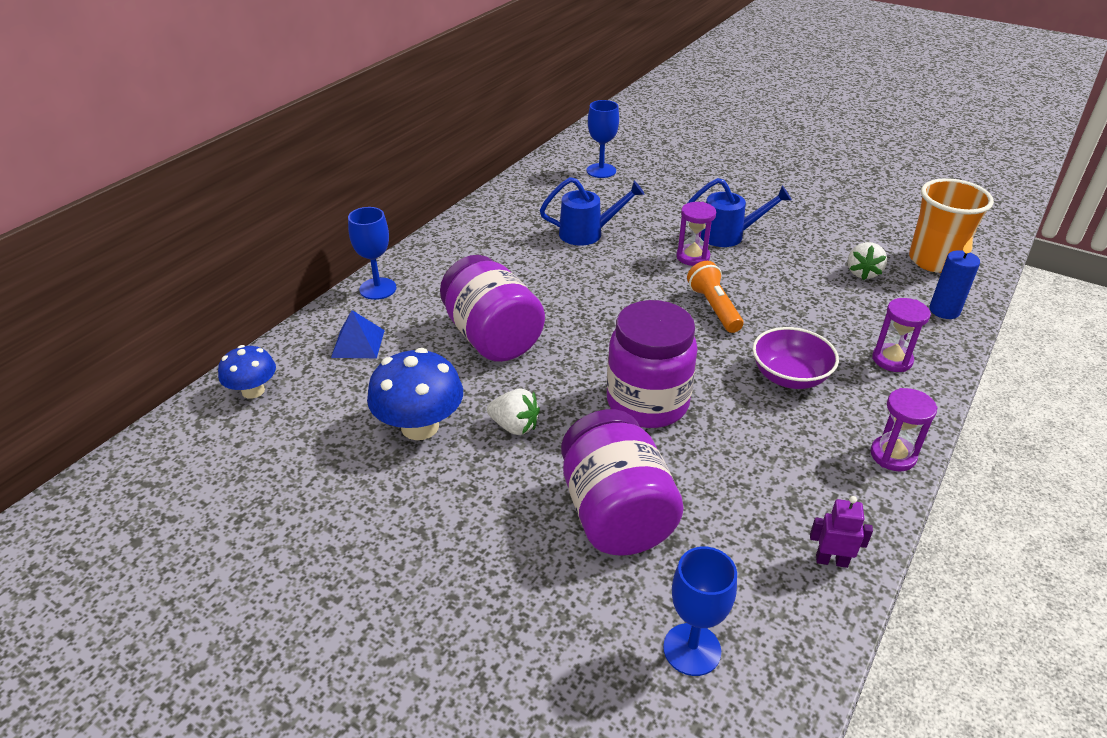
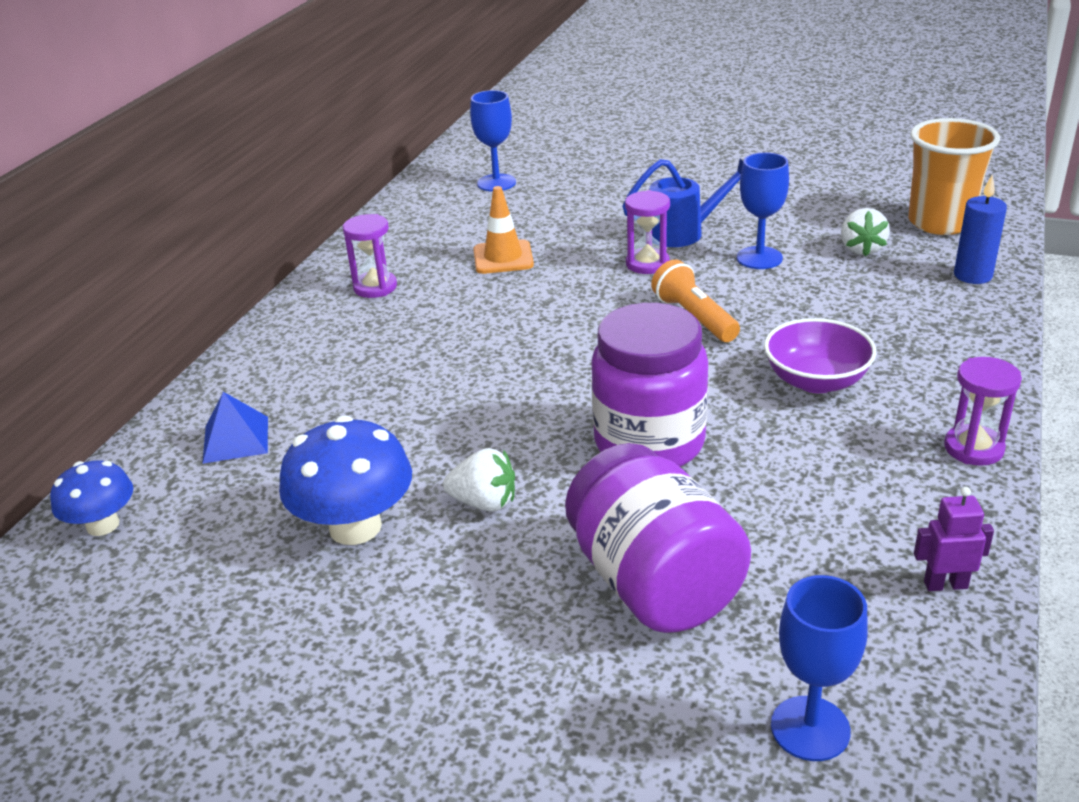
camera: 10 degrees left, 5 degrees down
(378, 289) = (242, 367): blue goblet -> blue goblet (759, 258)
(492, 337) = (419, 400): purple jar -> none
(587, 233) = (503, 257): blue watering can -> orange traffic cone
(892, 360) = (932, 340): purple hourglass -> purple hourglass (375, 287)

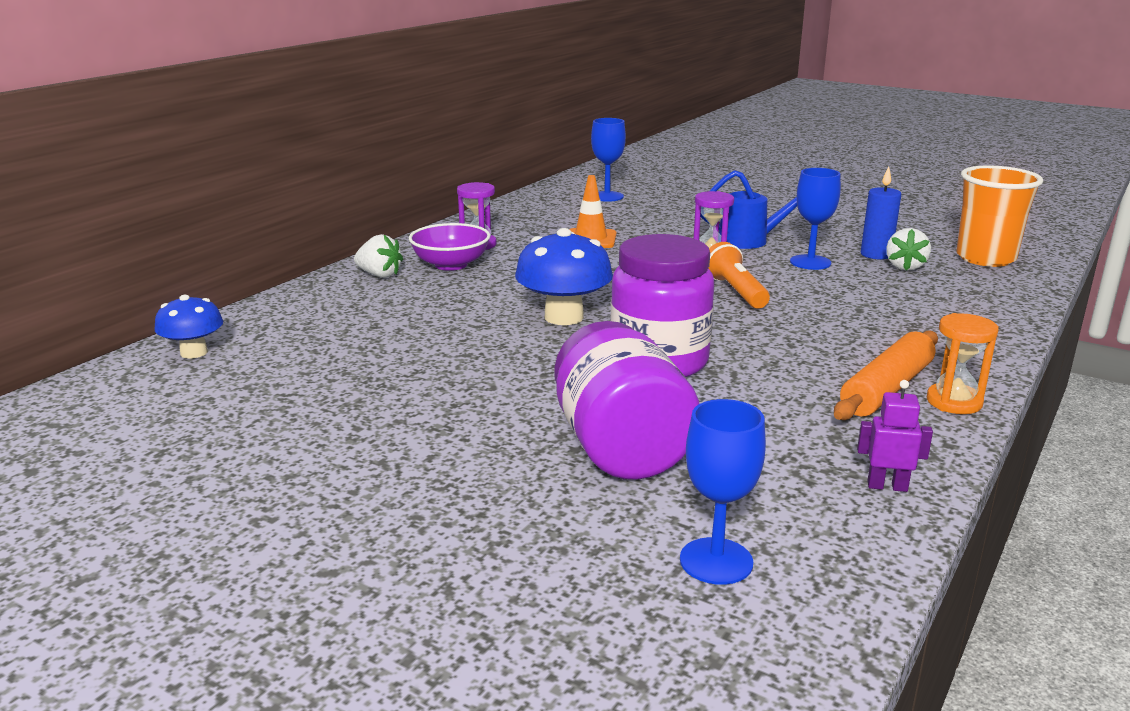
camera: 10 degrees right, 10 degrees down
(235, 439) = (322, 317): blue pyramid -> none
(355, 527) = (388, 380): blue mushroom -> blue mushroom (564, 317)
(484, 502) = (501, 379): white strawberry -> white strawberry (379, 275)
(816, 381) = (826, 342): purple bowl -> purple bowl (451, 265)
(900, 441) = (886, 389): none -> orange rolling pin
(972, 275) = (1001, 294): blue candle -> blue candle (876, 254)
(973, 448) = (954, 402): purple hourglass -> orange hourglass

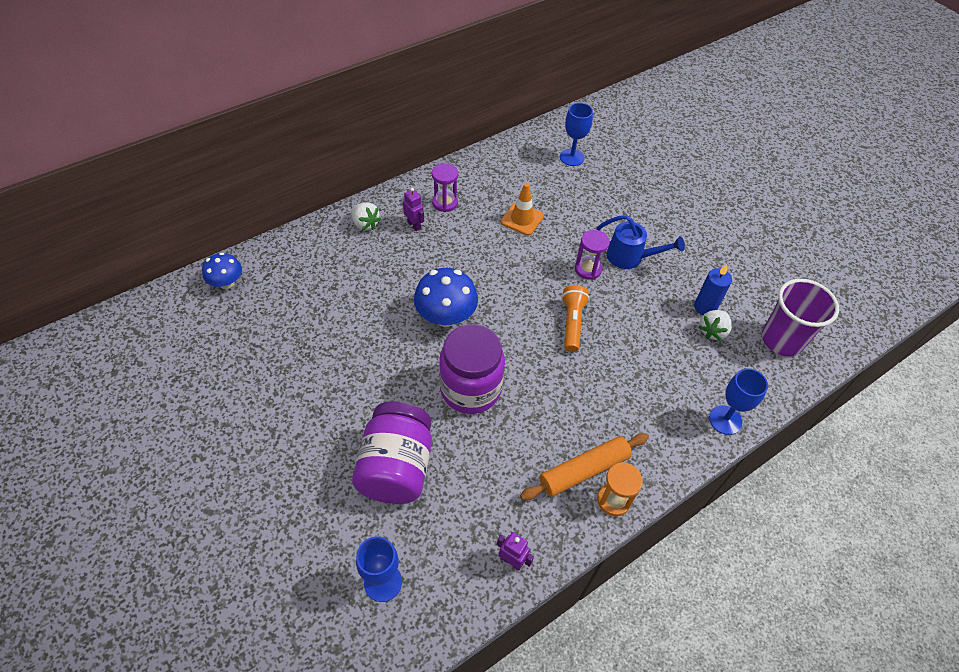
camera: 20 degrees right, 30 degrees up
(451, 265) = (414, 225): purple bowl -> purple robot
(810, 262) = (650, 302): blue goblet -> blue goblet (725, 420)
(985, 258) = (782, 340): orange cup -> purple cup

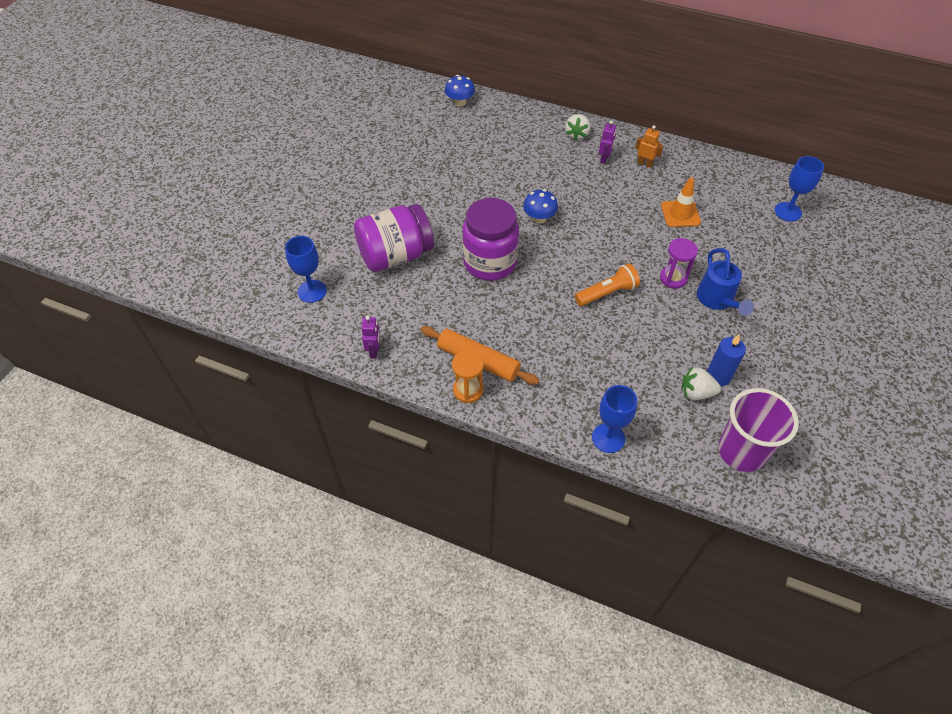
camera: 60 degrees right, 0 degrees up
(445, 203) = (645, 163): purple hourglass -> orange robot
(446, 316) = (539, 218): blue mushroom -> blue mushroom, size x0.62

